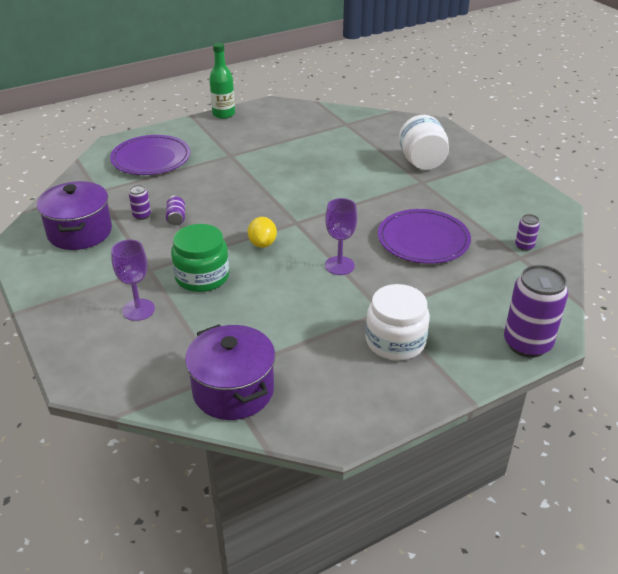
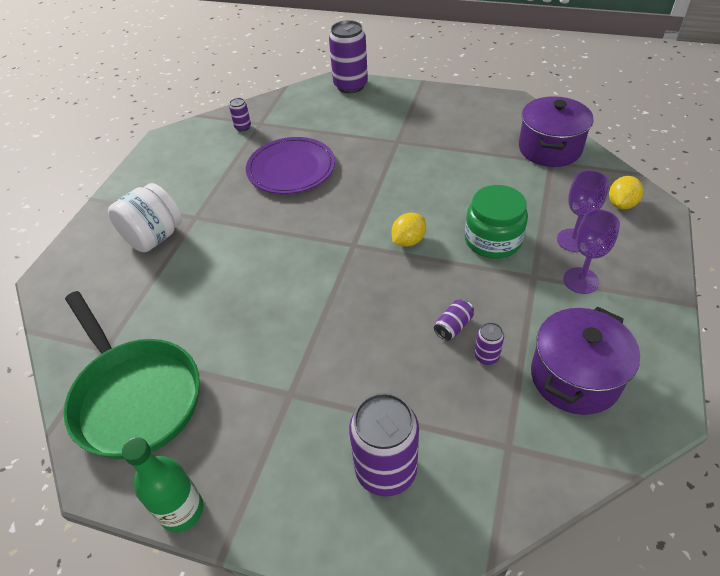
camera: 130 degrees left, 10 degrees up
(117, 366) = (621, 204): none -> yellow lemon
(151, 159) = (386, 470): purple plate -> purple can
(301, 122) = (135, 397): none -> green pan
(339, 265) = (378, 185): purple goblet -> purple goblet (581, 280)
(395, 341) = (417, 122): white jar -> none

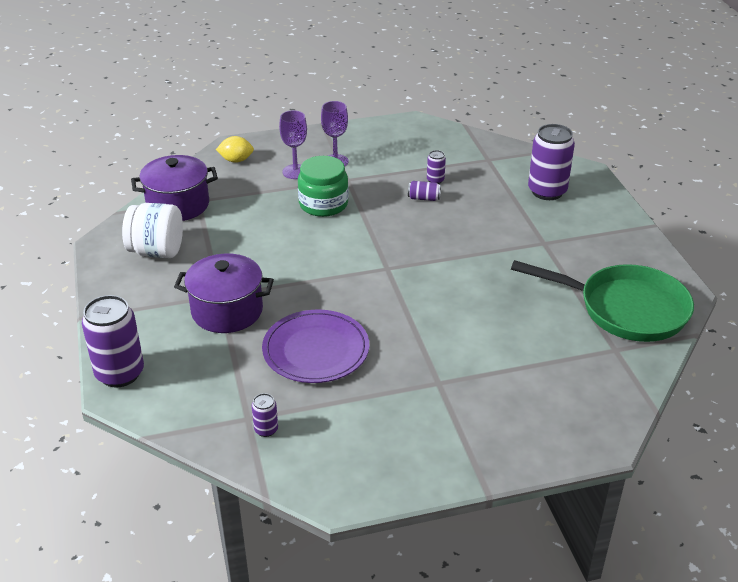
camera: 125 degrees left, 10 degrees down
(135, 397) = (625, 309): green pan -> green pan turned 90 degrees clockwise
(154, 237) = (489, 396): white jar -> white jar (157, 251)
(182, 510) = (654, 249): green bottle -> none
(408, 241) = (358, 242): yellow lemon -> none
(575, 377) = (419, 149): purple pot -> purple pot (227, 311)

